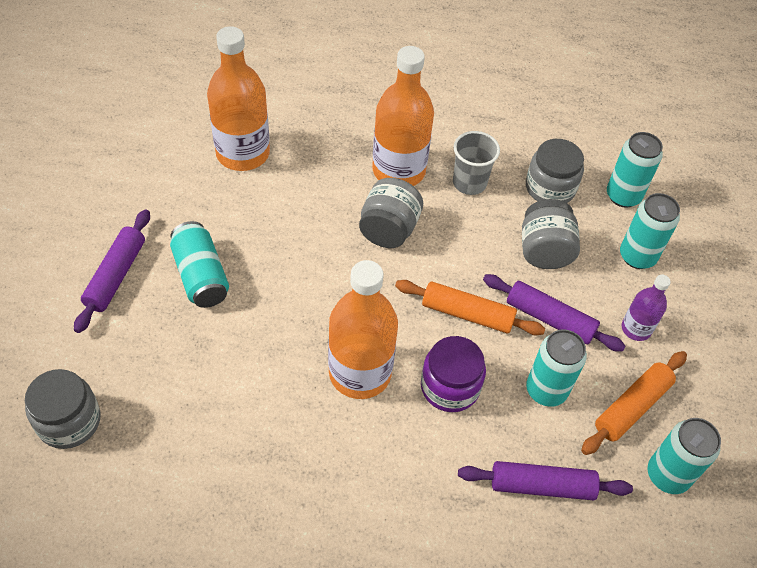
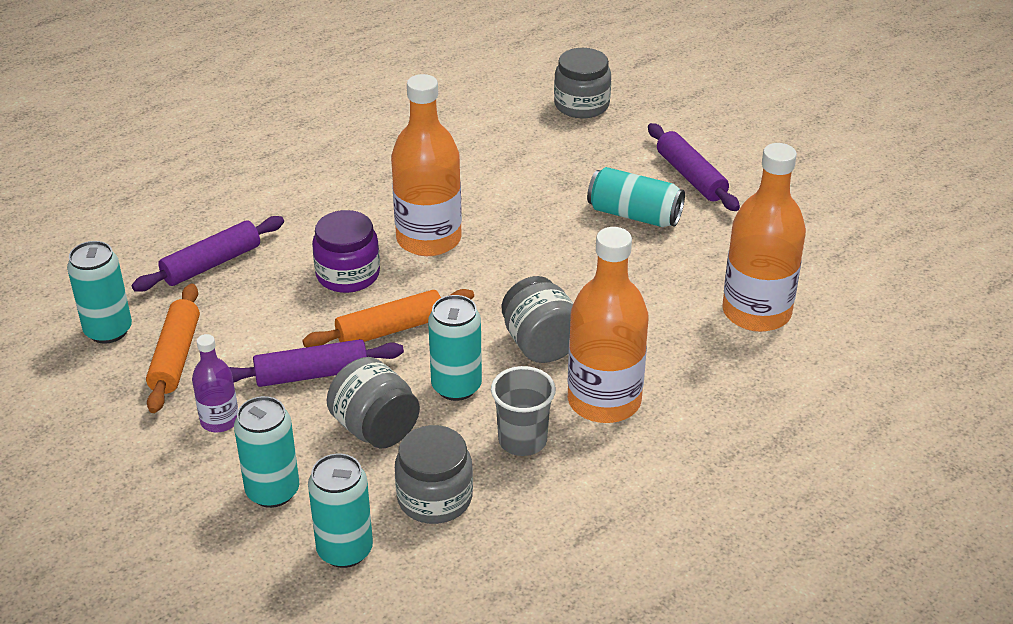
camera: 140 degrees right, 15 degrees down
(546, 390) = (264, 321): turquoise can -> turquoise can (456, 386)

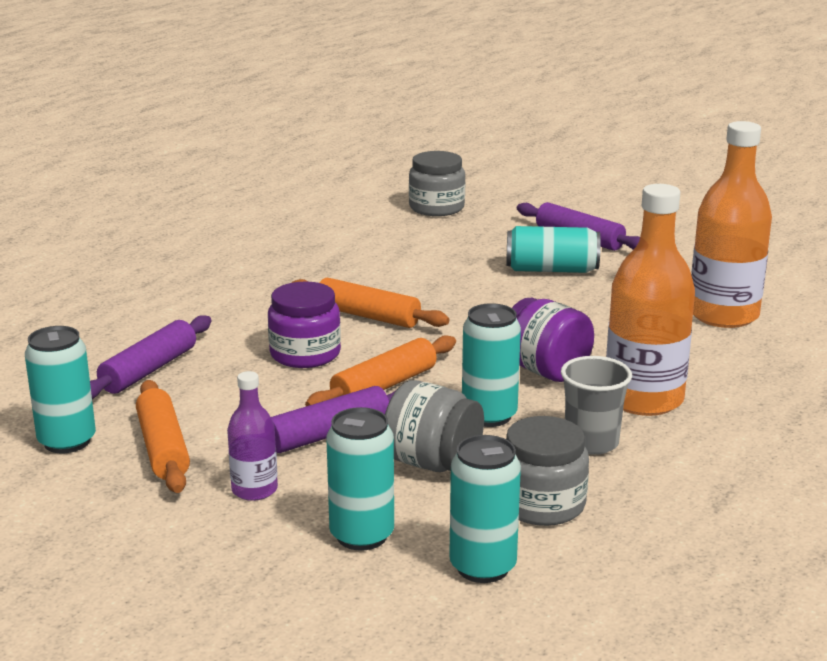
camera: 20 degrees left, 15 degrees down
(429, 239) = (367, 316): orange bottle -> orange rolling pin
(541, 344) = (545, 370): grey jar -> purple jar

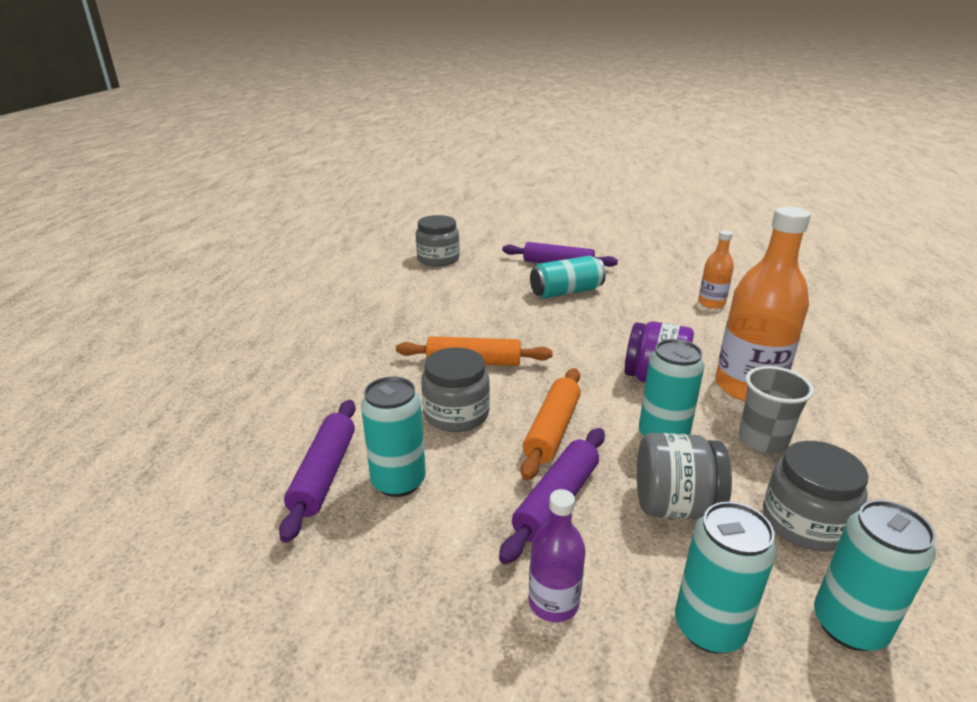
camera: 25 degrees left, 5 degrees up
(67, 441) = (299, 605): turquoise can -> turquoise can (398, 481)
(163, 448) = (414, 576): orange rolling pin -> none
(305, 354) = (456, 414): purple jar -> grey jar
(723, 315) = (711, 303): orange bottle -> orange bottle, size x0.52

